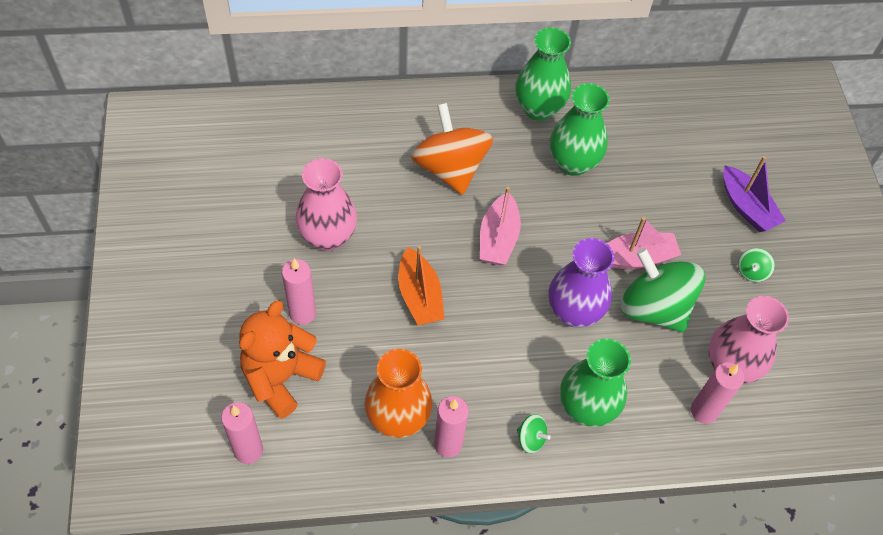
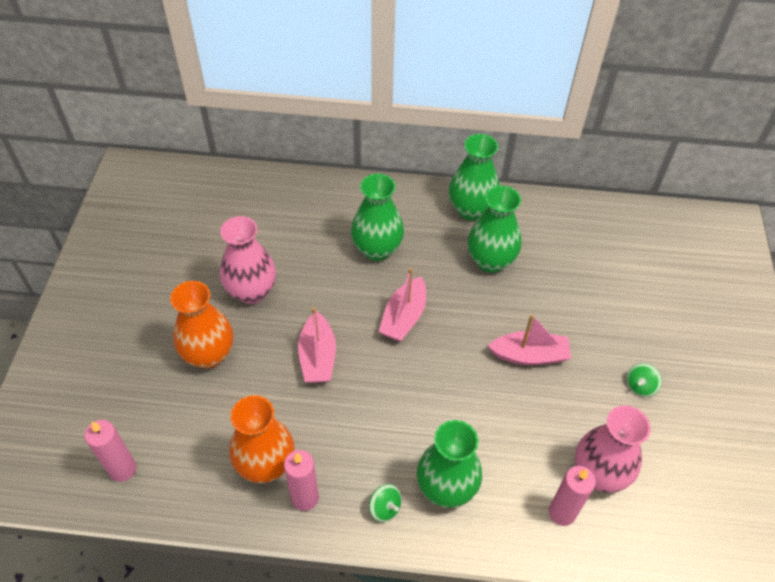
camera: 15 degrees right, 5 degrees down
(281, 378) = (172, 409): orange teddy bear -> none
(302, 313) = (209, 354): pink candle -> orange vase
(419, 296) = (317, 357): orange boat -> pink boat
(450, 168) = (377, 249): orange spinning top -> green vase
(574, 312) = (457, 395): purple vase -> none
(654, 308) = (535, 404): green spinning top -> none
(746, 207) = (648, 325): purple boat -> none

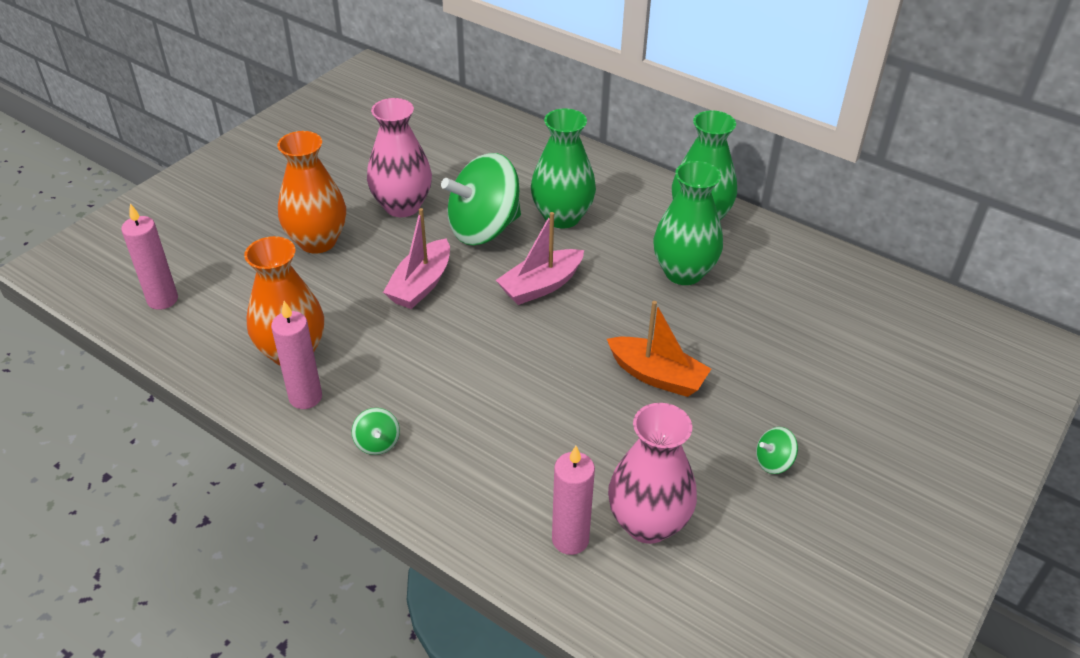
camera: 30 degrees right, 10 degrees down
(328, 285) = (484, 229): none -> green spinning top
(446, 487) = (458, 455): green vase -> none
(529, 355) = (657, 376): pink boat -> orange boat

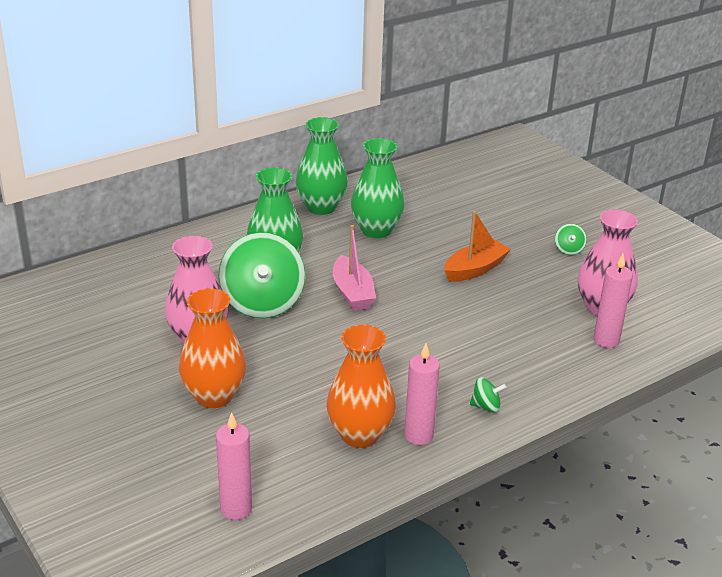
camera: 70 degrees left, 10 degrees down
(421, 284) = (314, 349): pink boat -> none

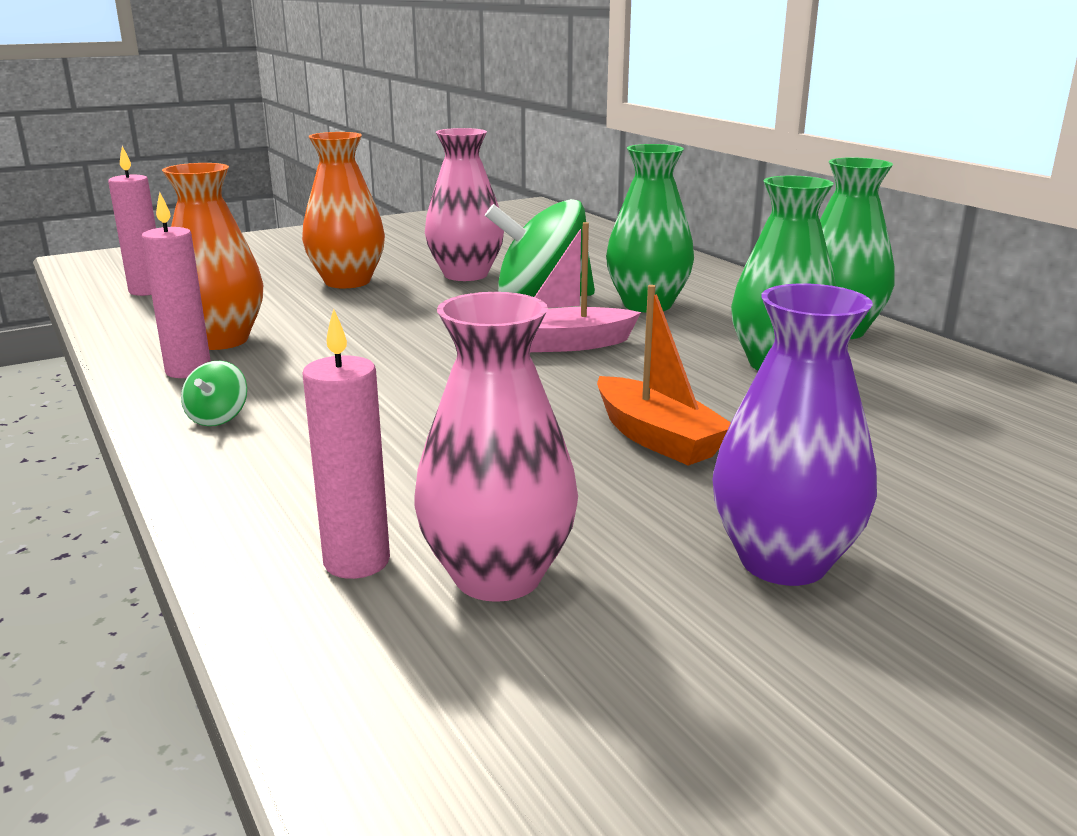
camera: 95 degrees right, 10 degrees down
(568, 250) = (783, 561): green spinning top -> purple vase

